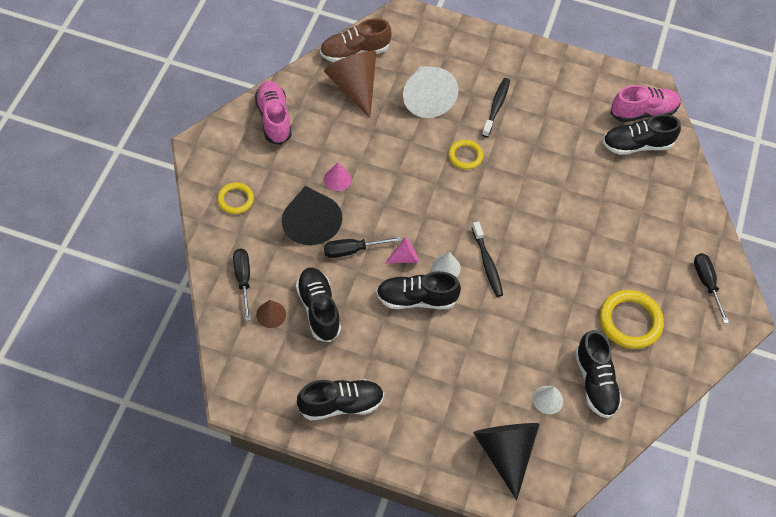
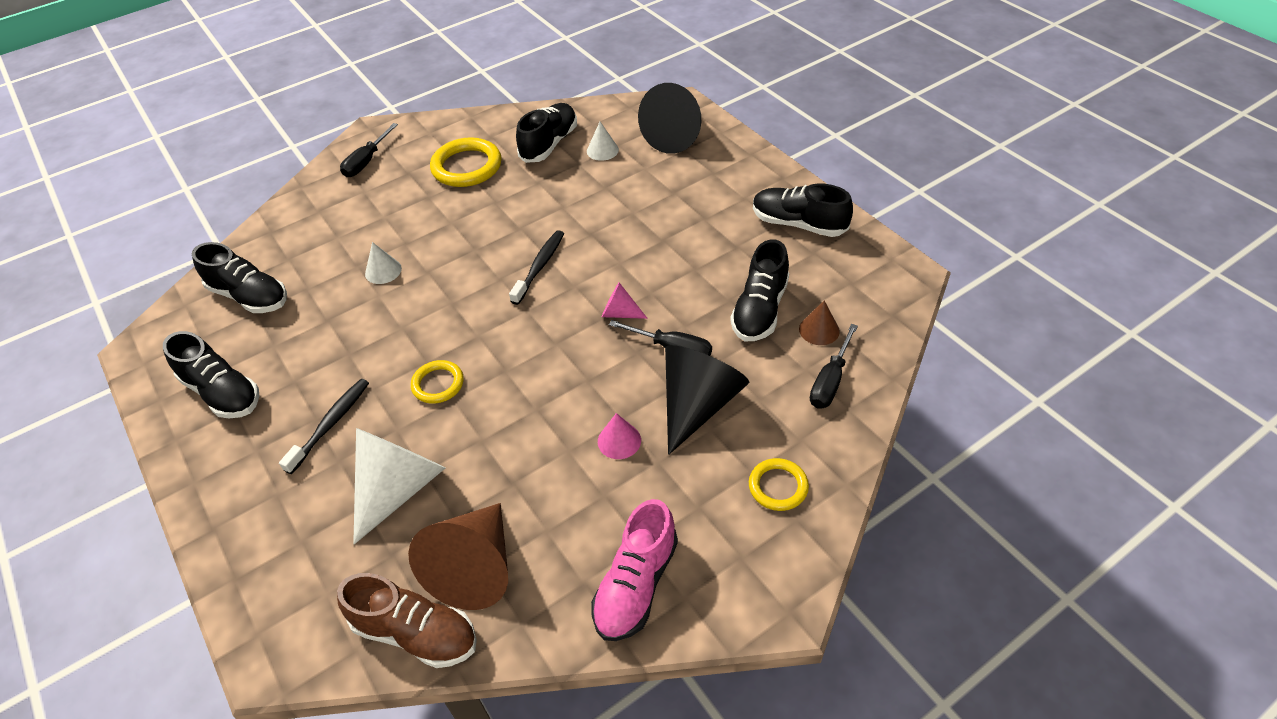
camera: 135 degrees left, 10 degrees down
(416, 299) = (644, 271): black shoe -> black shoe (222, 392)
(446, 267) = (585, 283): white cone -> white cone (383, 271)
(496, 107) = (331, 424): black toothbrush -> black toothbrush turned 150 degrees clockwise
(643, 112) = (192, 325): pink shoe -> none

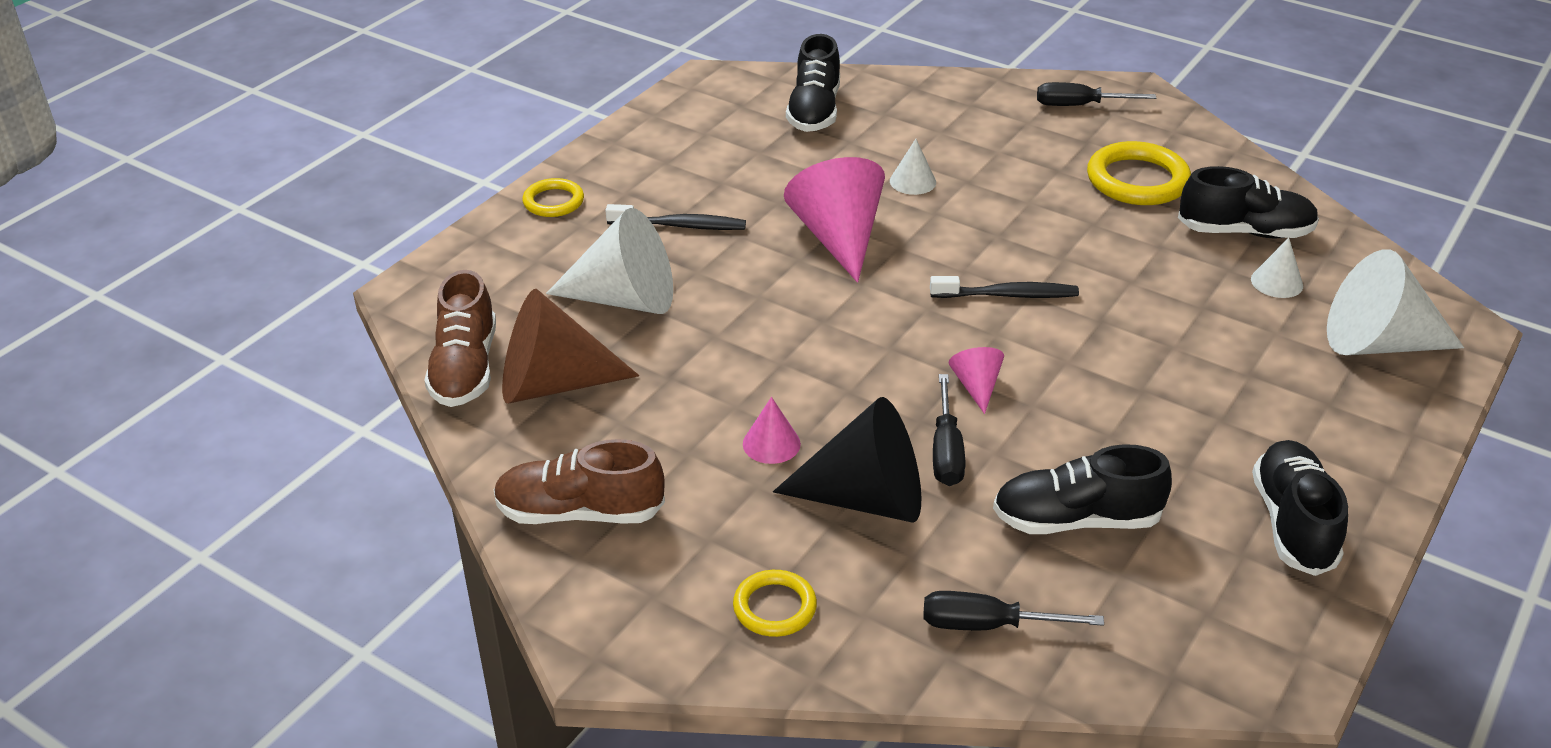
camera: 65 degrees right, 10 degrees down
(222, 392) = (682, 146): black shoe -> none
(418, 332) = (838, 238): none -> pink cone
(438, 384) = (773, 278): yellow ring -> yellow ring (553, 202)
(636, 584) = (580, 512): pink shoe -> brown shoe
(676, 136) = (1378, 343): black cone -> white cone
(819, 330) = (1080, 593): brown cone -> none

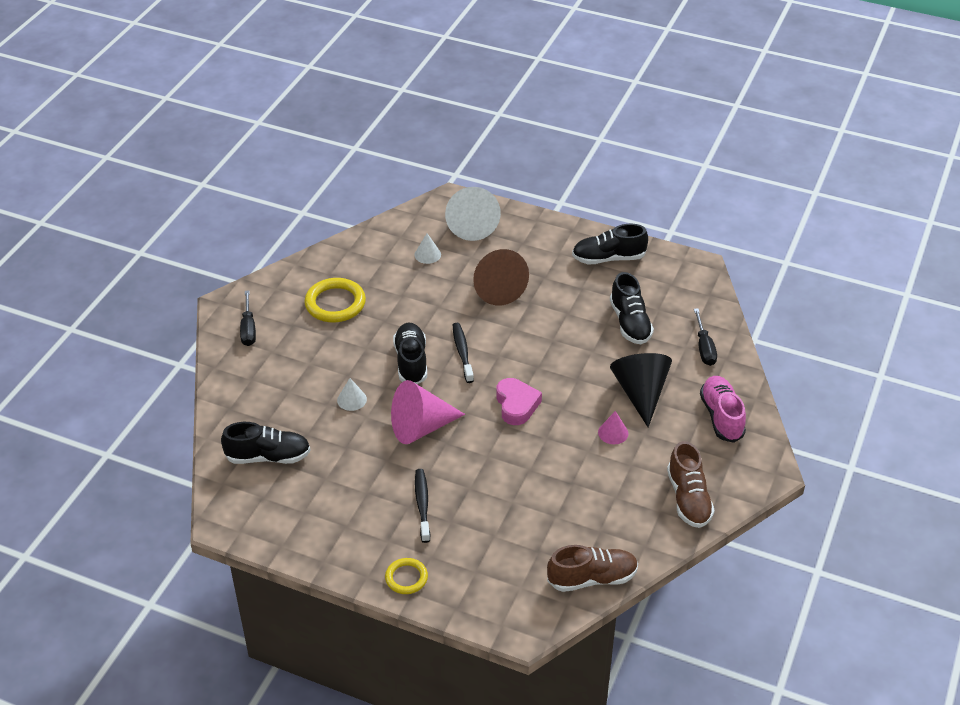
camera: 100 degrees left, 5 degrees up
(553, 384) = (593, 533): brown cone -> brown cone (496, 288)
(625, 299) = (506, 517): white cone -> none
(774, 607) = (721, 417): yellow ring -> pink shoe
(867, 339) = (516, 405): none -> pink heart
(946, 451) = (597, 368): black screwdriver -> none
(976, 386) = (545, 360): pink cone -> none
(1244, 232) = (382, 264): black shoe -> black shoe (411, 362)

